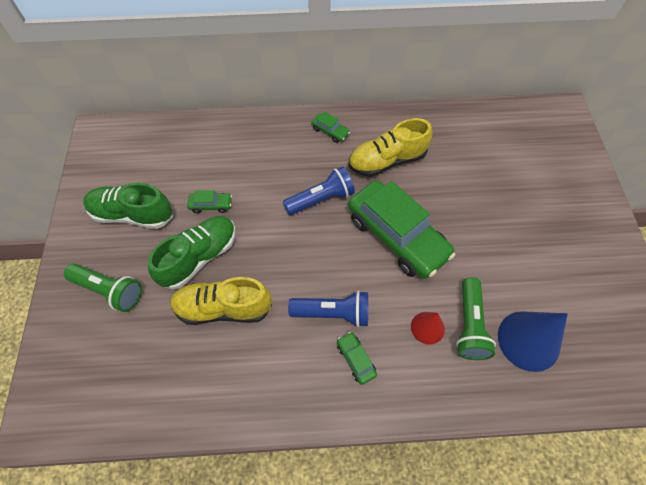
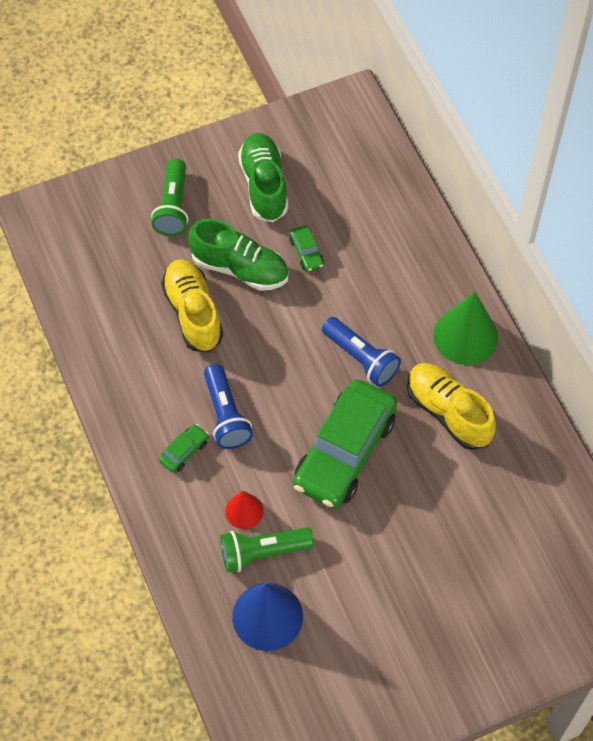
camera: 70 degrees right, 0 degrees up
(330, 131) = (465, 336): green car -> green cone

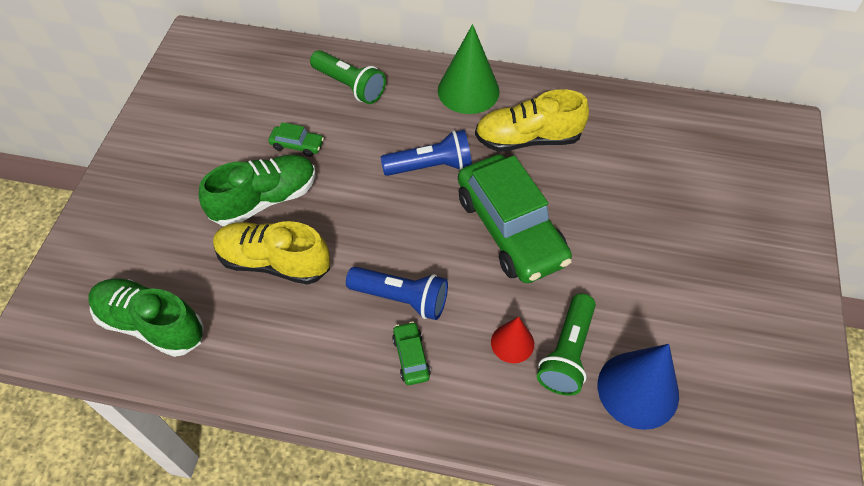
camera: 55 degrees left, 5 degrees down
(173, 206) = (152, 213): green flashlight -> green flashlight (349, 86)
(264, 185) = (205, 136): green shoe -> green shoe (151, 324)

